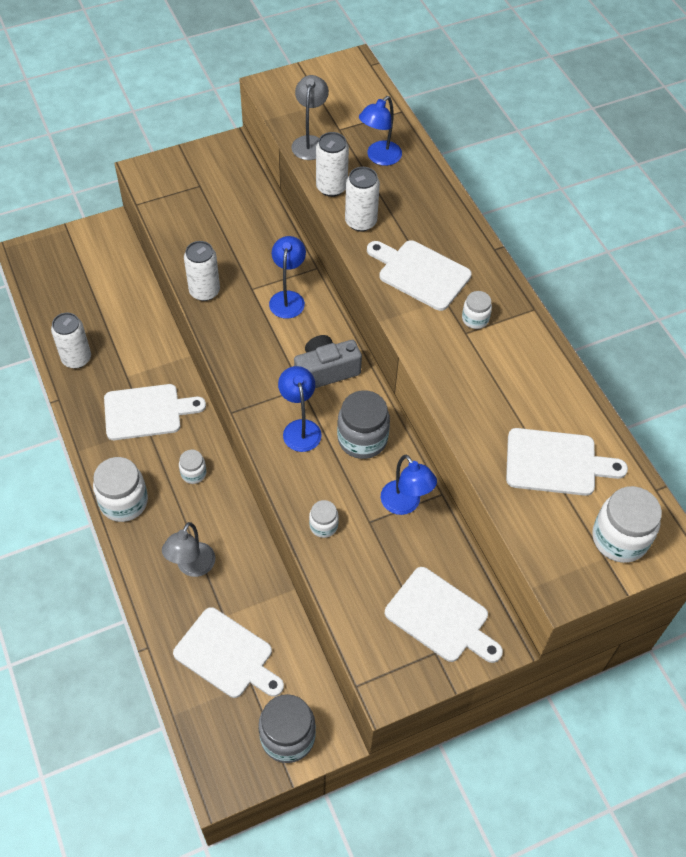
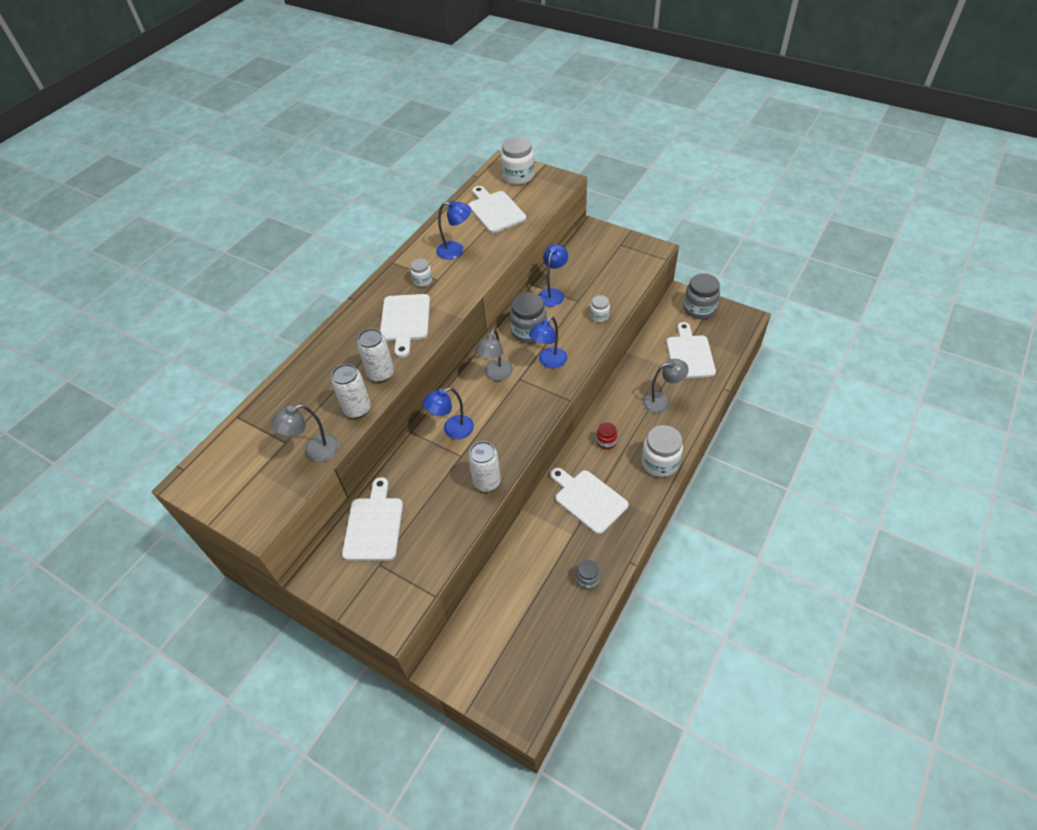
camera: 120 degrees left, 5 degrees down
(76, 358) = (587, 579): white can -> grey jar
(193, 473) = (606, 442): white jar -> red jar
(325, 371) = (496, 375): grey camera -> grey lamp
(379, 158) = (303, 400): blue lamp -> blue lamp (456, 250)
(440, 617) = (601, 251): white cutting board -> white cutting board (374, 525)

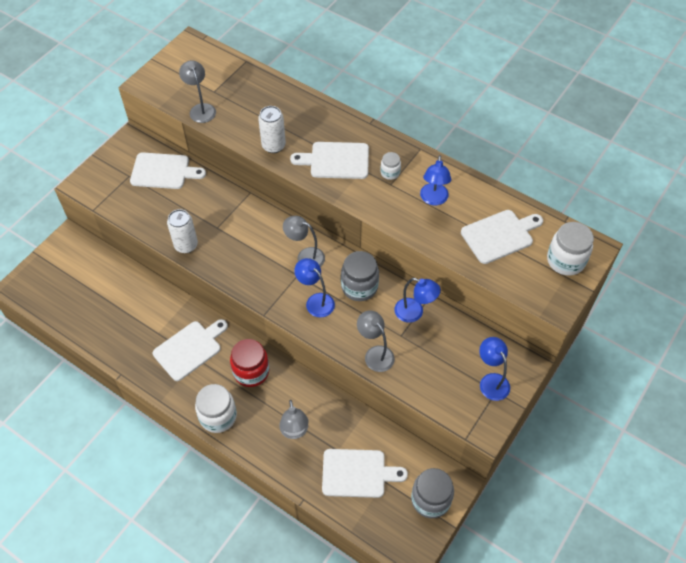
camera: 90 degrees right, 5 degrees up
(357, 409) = (237, 132): white can -> none
(452, 430) = (246, 221): blue lamp -> blue lamp (491, 381)
(587, 579) = (112, 340): grey jar -> none
(599, 316) = (375, 354): white jar -> grey lamp
(606, 442) = (251, 371): red jar -> red jar, size x1.85

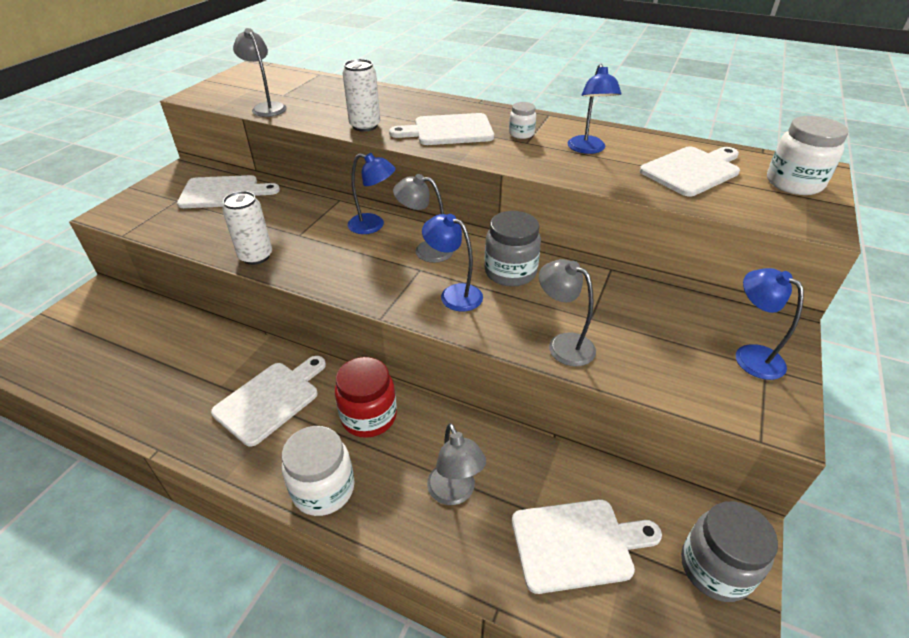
camera: 10 degrees left, 15 degrees down
(414, 313) = (598, 290): blue lamp -> blue lamp (373, 225)

